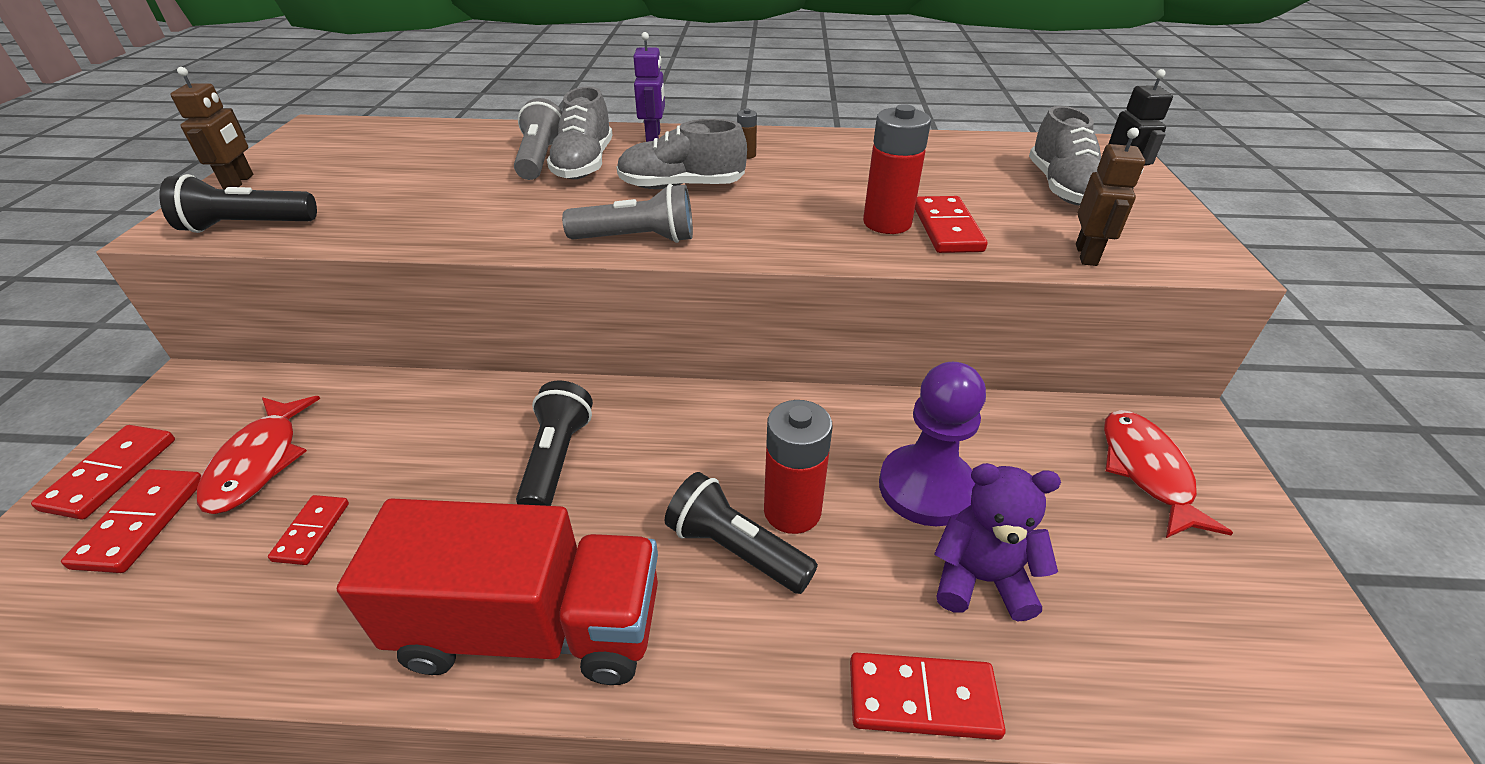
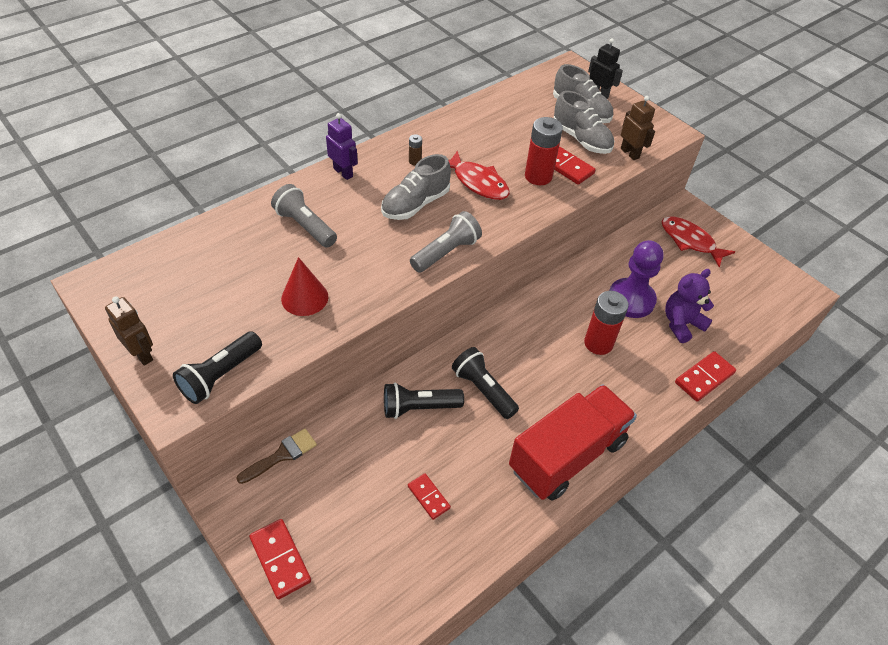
camera: 45 degrees left, 10 degrees up
(141, 522) = (342, 559): red domino -> none
(259, 462) = (348, 495): red fish -> red fish (478, 182)
(283, 380) = (282, 455): none -> brown brush
(429, 207) = (304, 297): none -> red cone
(584, 164) = (338, 216): grey shoe -> grey shoe (581, 139)
(736, 550) = (598, 373): black flashlight -> black flashlight (419, 407)

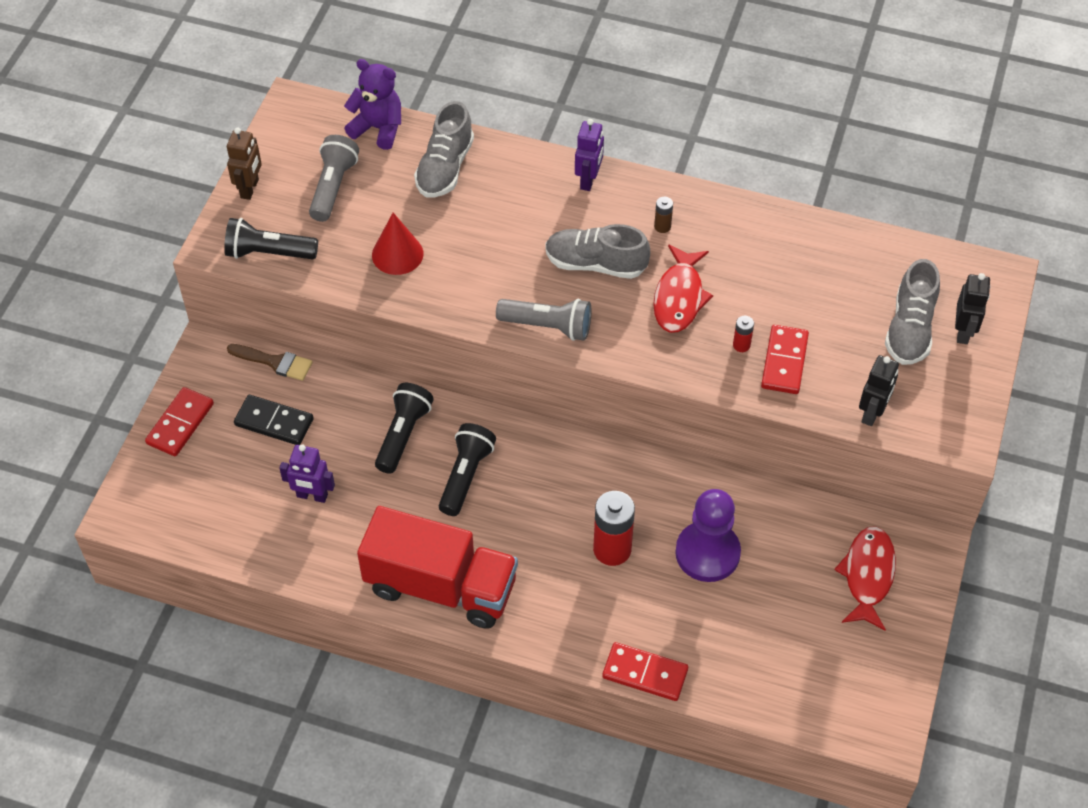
camera: 60 degrees right, 5 degrees up
(305, 226) = (486, 198): grey flashlight -> grey flashlight (333, 187)
(338, 487) = (274, 422): none -> black domino
(419, 407) = (403, 435): black flashlight -> black flashlight turned 60 degrees clockwise
(428, 497) = (312, 496): red domino -> purple robot
(538, 176) = (741, 345): red battery -> red battery, size x0.47
(581, 139) = (851, 354): grey shoe -> grey shoe (445, 168)
(630, 153) = (872, 413): brown robot -> black robot
(681, 324) = (711, 620): purple teddy bear -> purple teddy bear (378, 128)

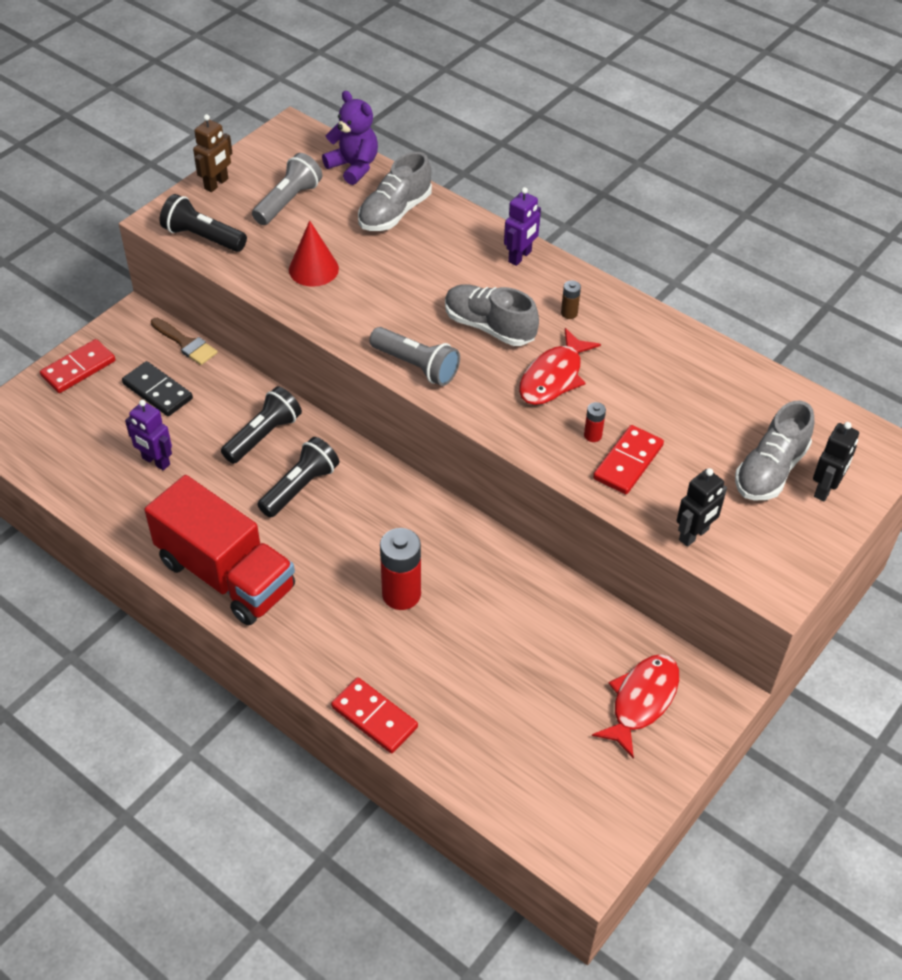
camera: 20 degrees right, 5 degrees down
(707, 553) = (491, 627): purple pawn -> none

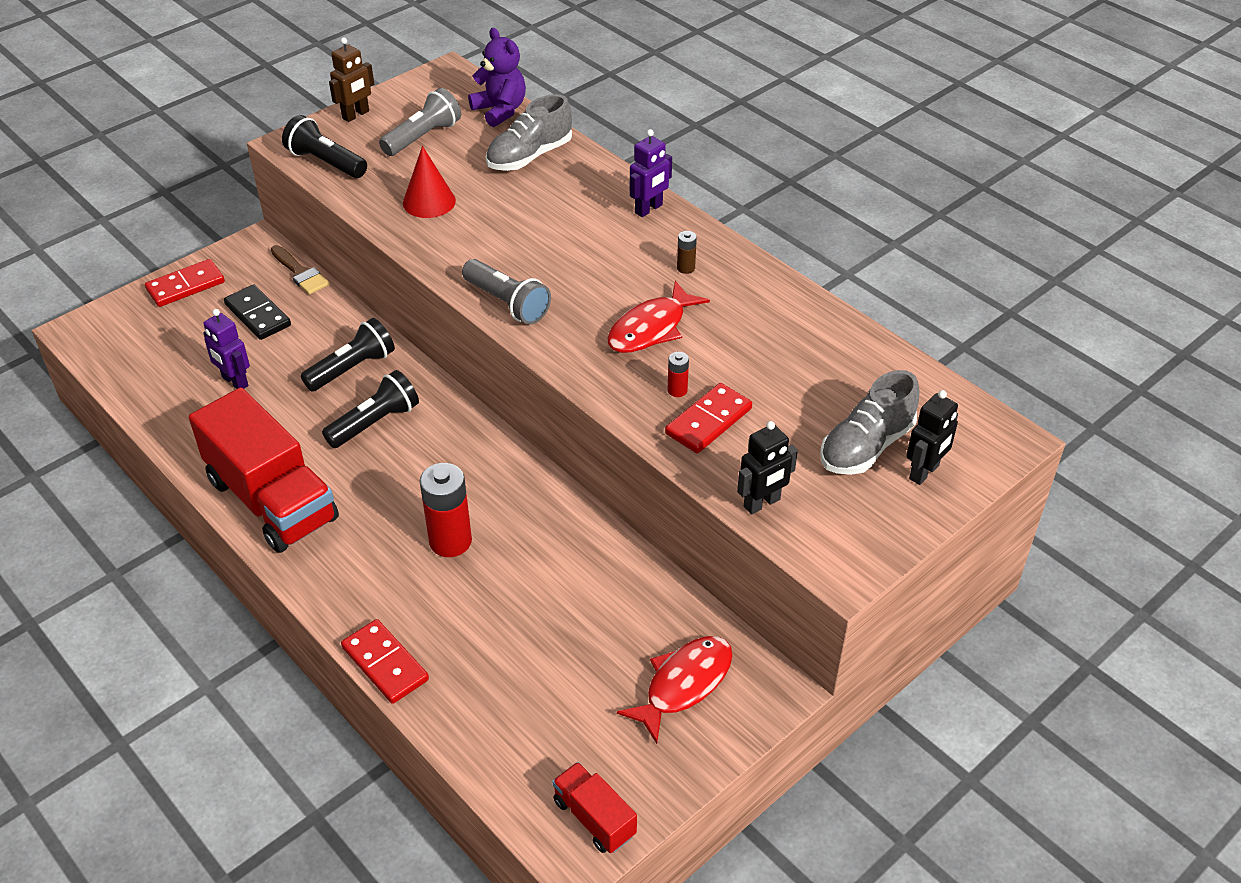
camera: 10 degrees right, 5 degrees down
(489, 327) = (596, 273): grey shoe -> none
(595, 831) = (594, 818): none -> red truck

